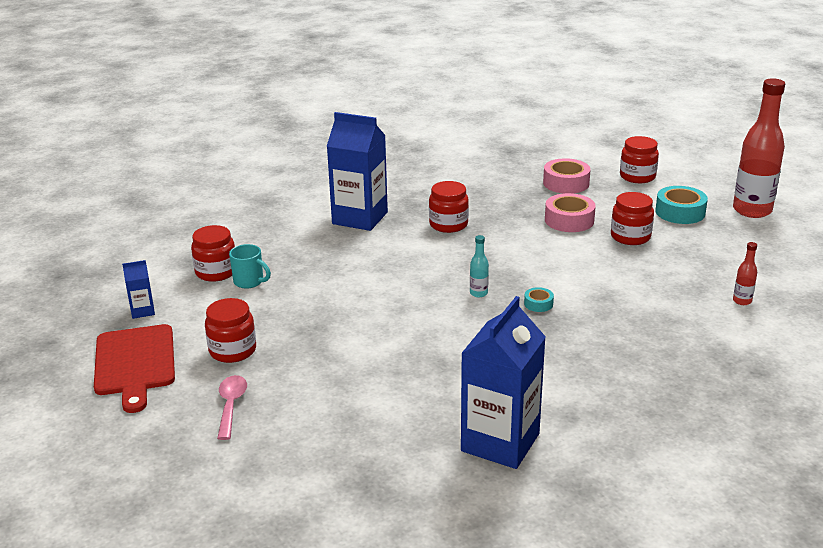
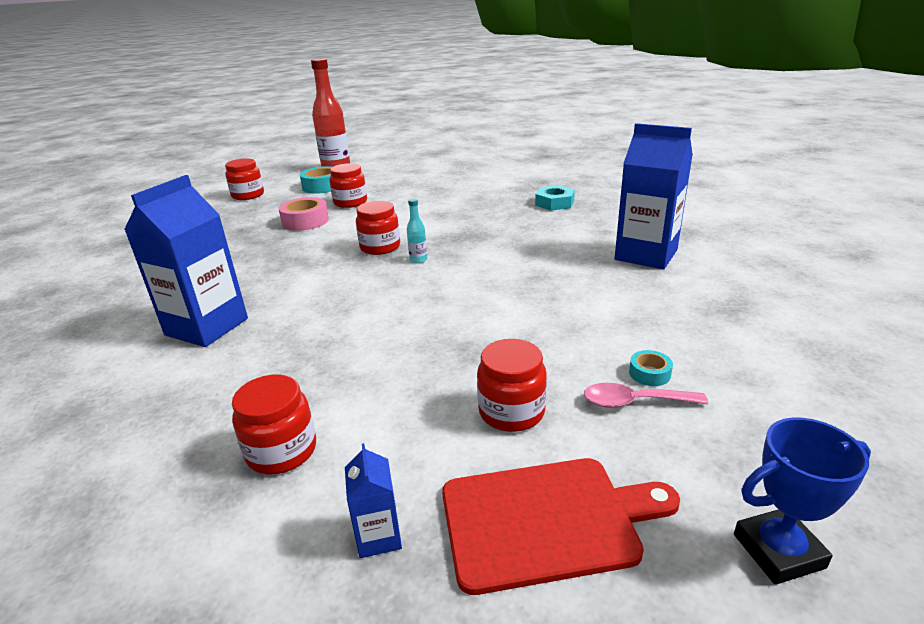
camera: 85 degrees left, 0 degrees up
(84, 445) = (778, 551): none -> blue trophy
(249, 282) = (330, 411): turquoise mug -> none
(448, 224) = (270, 273): red jar -> red jar (380, 247)
(538, 304) = (444, 237): turquoise tape -> turquoise tape (649, 373)
(566, 183) = (232, 220): pink tape -> none
(666, 380) = (554, 203): none -> turquoise nut
(742, 301) = (458, 179): red bottle -> none

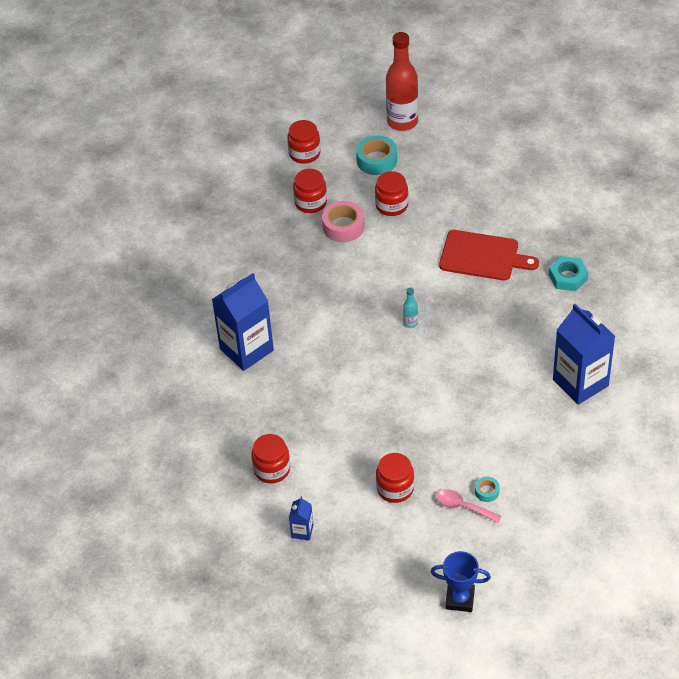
camera: 25 degrees right, 20 degrees up
(380, 247) = (389, 294): red jar -> red jar (310, 202)
(546, 520) = (375, 551): red cutting board -> red cutting board (482, 256)

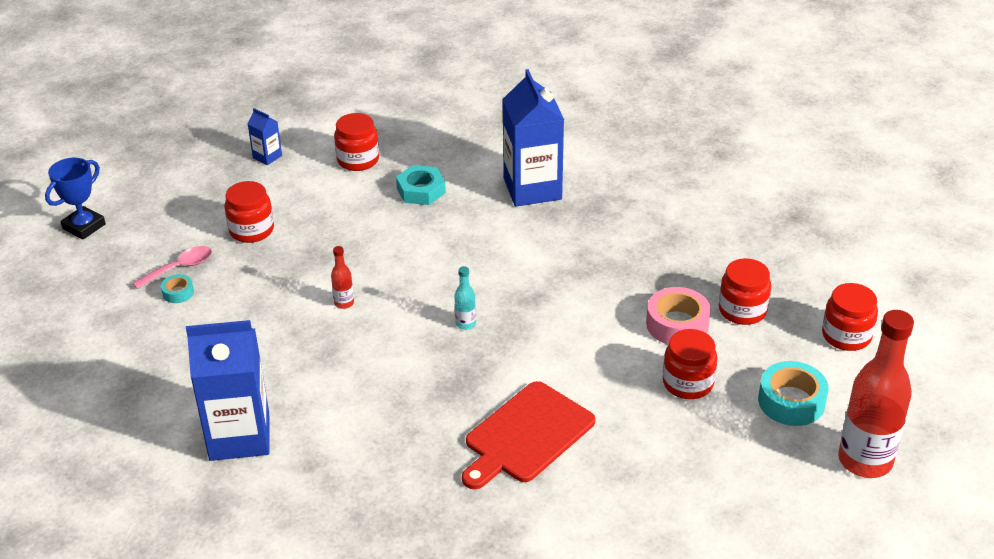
camera: 115 degrees right, 10 degrees down
(433, 394) = (344, 303): none -> red bottle
(568, 277) = (419, 508): turquoise nut -> turquoise nut (421, 190)

